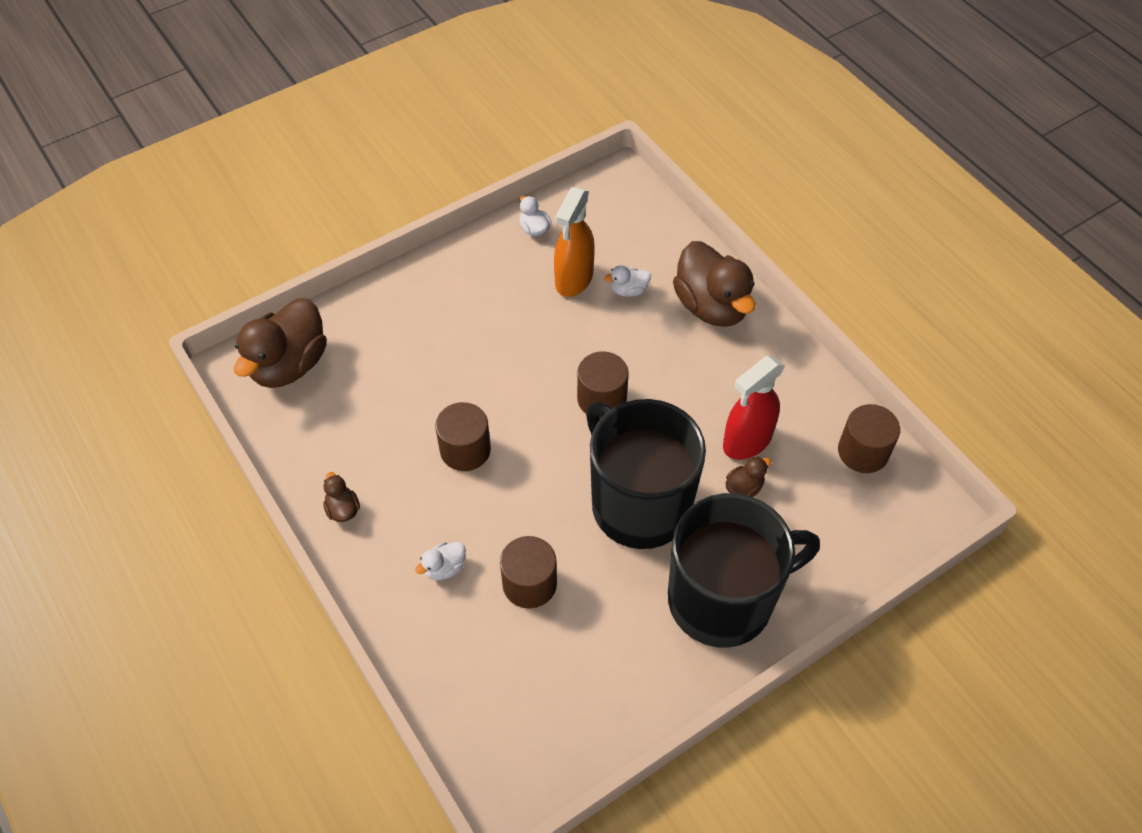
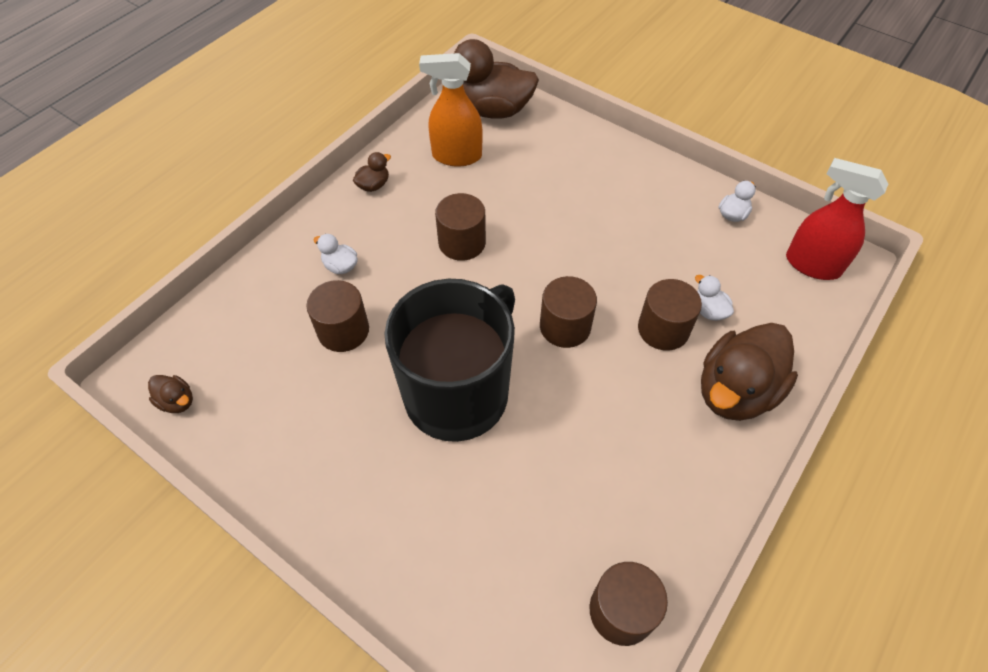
camera: 70 degrees right, 0 degrees up
(574, 279) = (693, 262): orange spray bottle -> orange spray bottle (456, 156)
(634, 329) = (663, 329): none -> brown cylinder
(723, 599) = (374, 502): black mug -> none
(744, 488) = (516, 487): brown duck -> brown duck (177, 401)
(746, 441) = (576, 474): red spray bottle -> red spray bottle (812, 265)

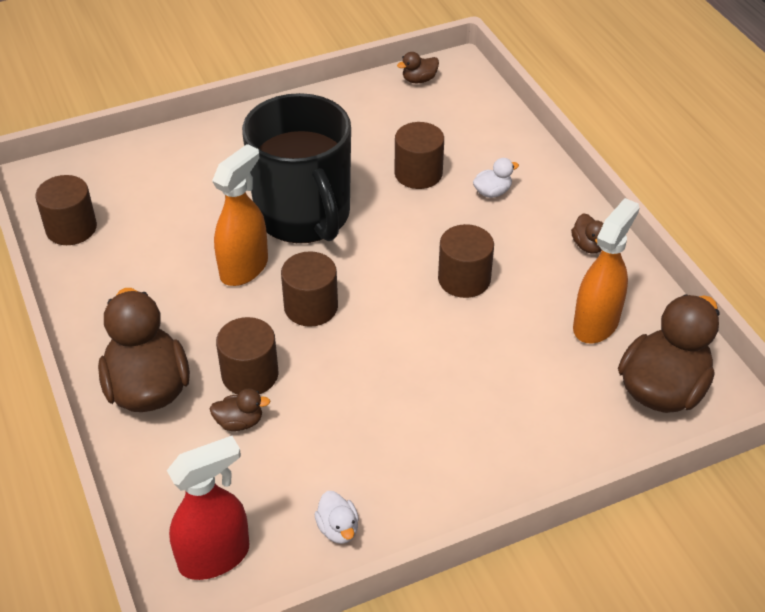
camera: 120 degrees right, 10 degrees down
(558, 402) = (244, 268): none -> orange spray bottle
(708, 310) = (239, 422): white duck -> brown duck

